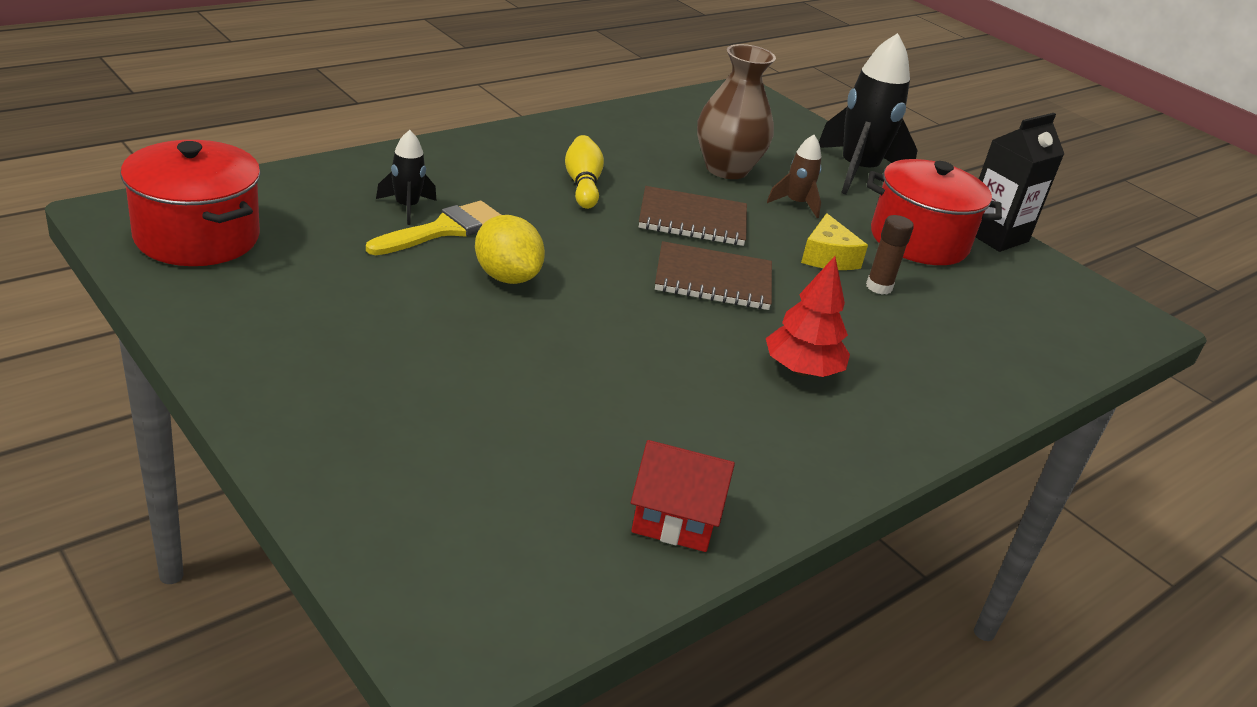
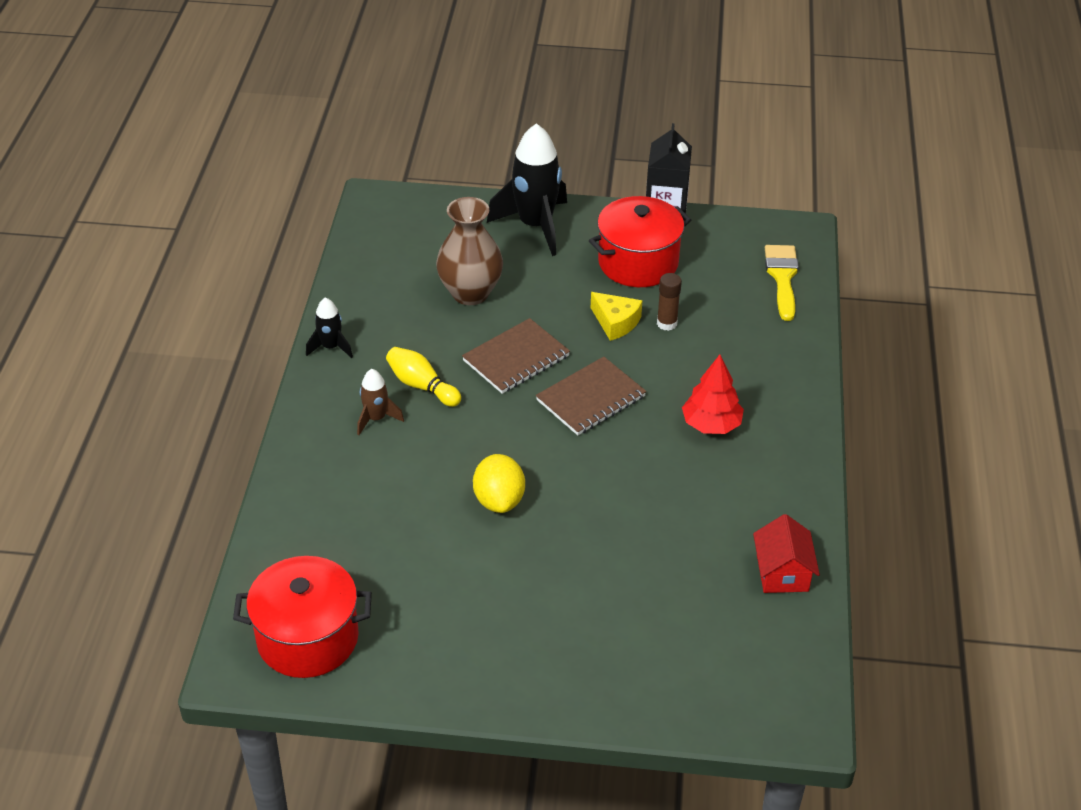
camera: 40 degrees left, 10 degrees up
(407, 207) = (367, 501): black rocket -> black rocket (331, 347)
(443, 230) = (414, 498): yellow brush -> yellow brush (782, 277)
(507, 277) = (499, 500): yellow lemon -> yellow lemon turned 75 degrees clockwise
(675, 519) = (782, 573): red house -> red house turned 60 degrees counterclockwise
(796, 204) = (544, 290): brown rocket -> brown rocket (376, 418)

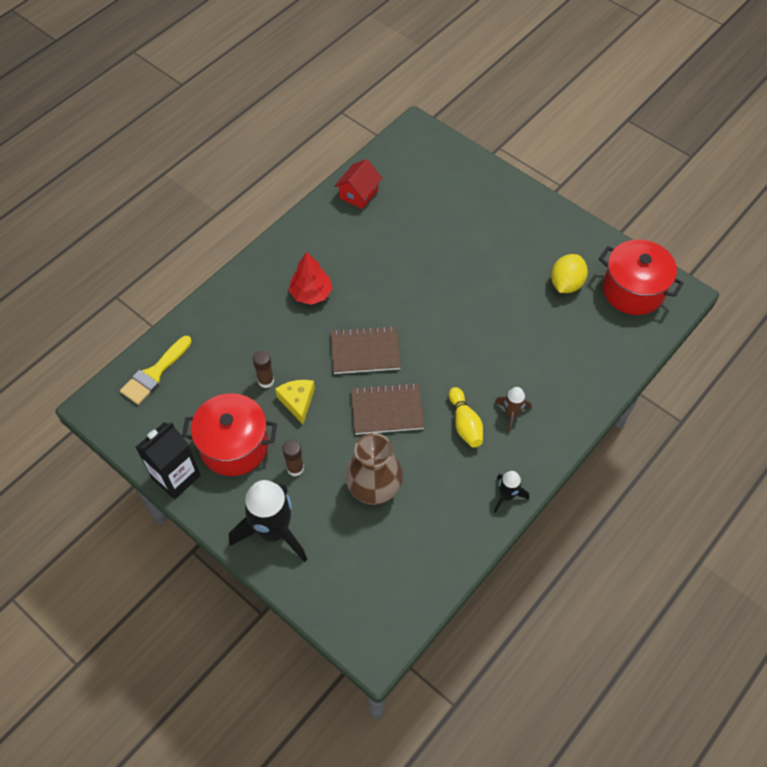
camera: 145 degrees left, 15 degrees up
(499, 500) = (474, 314): yellow lemon -> yellow lemon (566, 284)
(562, 273) = (295, 468): none -> brown glue stick

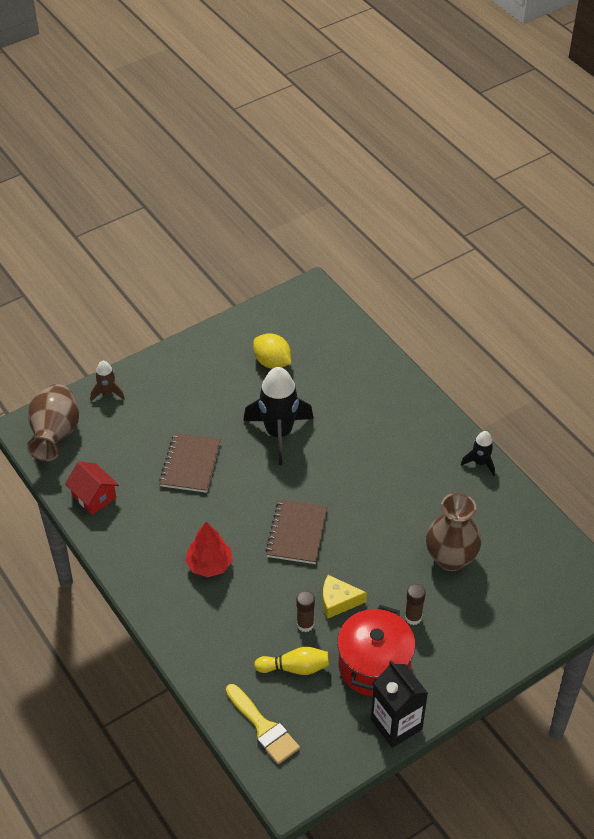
camera: 75 degrees left, 10 degrees down
(273, 531) = (476, 648): black rocket -> black rocket (279, 433)
(387, 410) = (369, 530): brown notebook -> brown notebook (190, 464)
(414, 150) = (55, 435): none -> brown vase
(465, 423) = (400, 474): yellow bowling pin -> yellow bowling pin (295, 668)
(511, 414) = (399, 438): brown rocket -> brown rocket (107, 393)
(633, 290) = (296, 319): red pot -> none

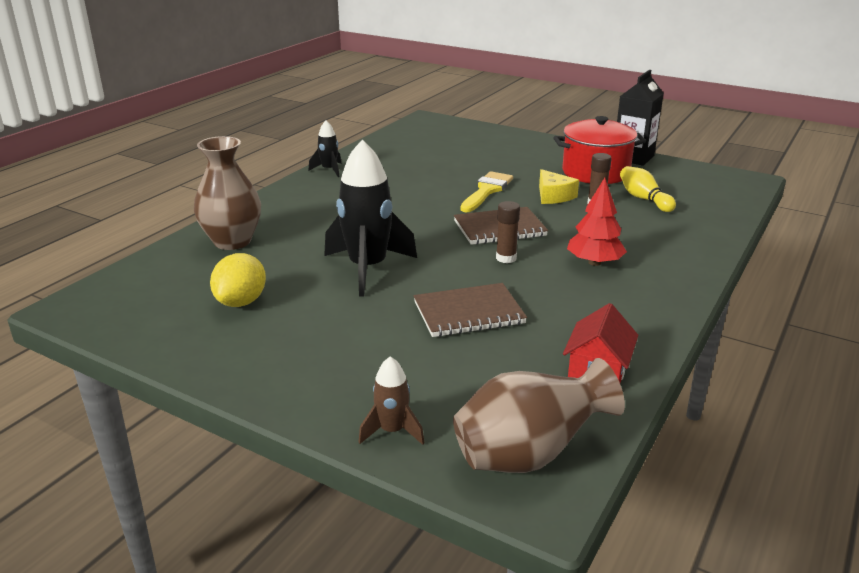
camera: 115 degrees left, 20 degrees down
(263, 727) = (716, 199): yellow brush -> yellow brush (487, 191)
(413, 617) = (530, 167): brown glue stick -> brown glue stick (506, 258)
(450, 558) = (453, 164): brown vase -> brown vase (232, 241)

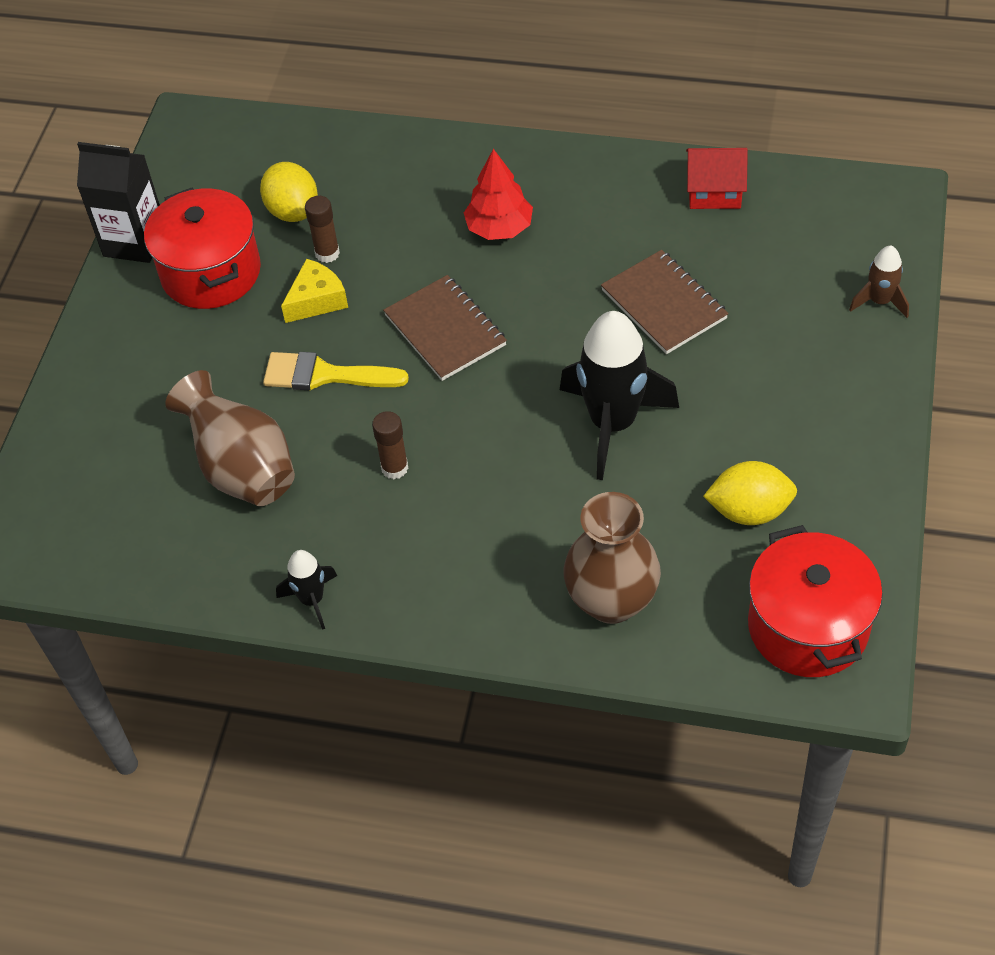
camera: 105 degrees left, 25 degrees up
(128, 300) = (808, 626): none -> red pot
(506, 258) = (524, 305): brown glue stick -> brown glue stick (394, 468)
(528, 455) = (854, 212): brown vase -> brown vase (242, 469)
(644, 199) = (293, 211): yellow bowling pin -> yellow lemon

